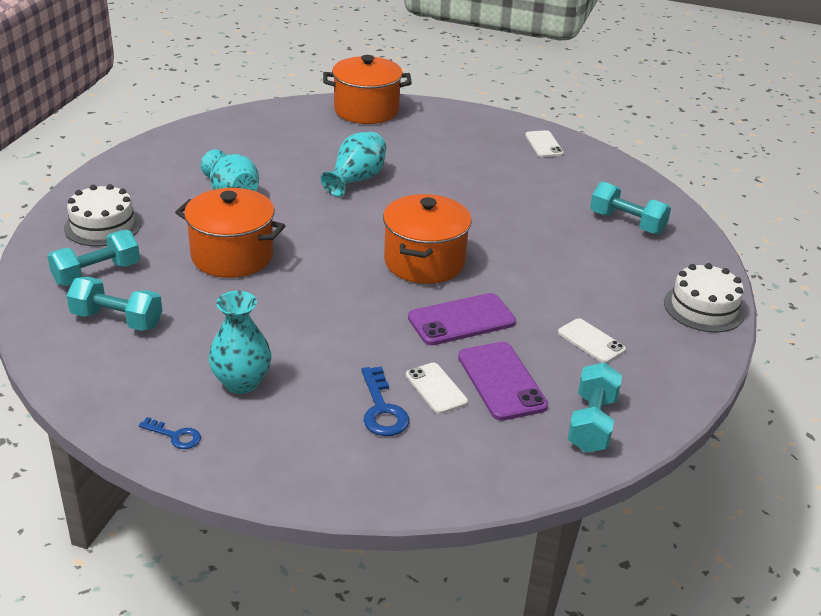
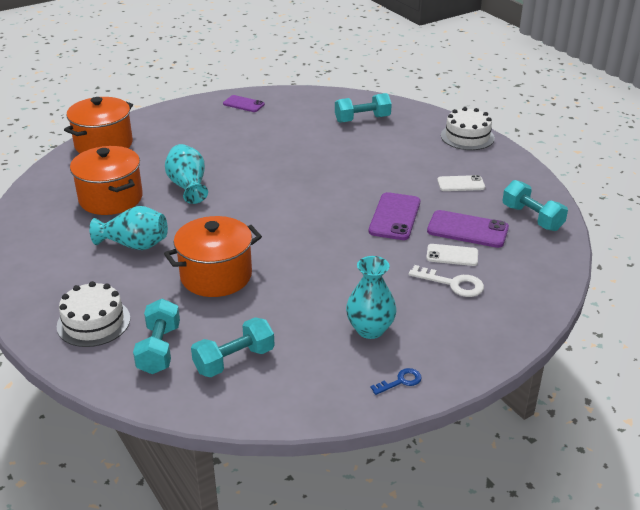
camera: 50 degrees left, 0 degrees up
(382, 409) = (453, 284): blue key -> white key
(424, 262) = (318, 203): orange pot -> orange pot (111, 198)
(544, 144) = (243, 104): white phone -> purple phone

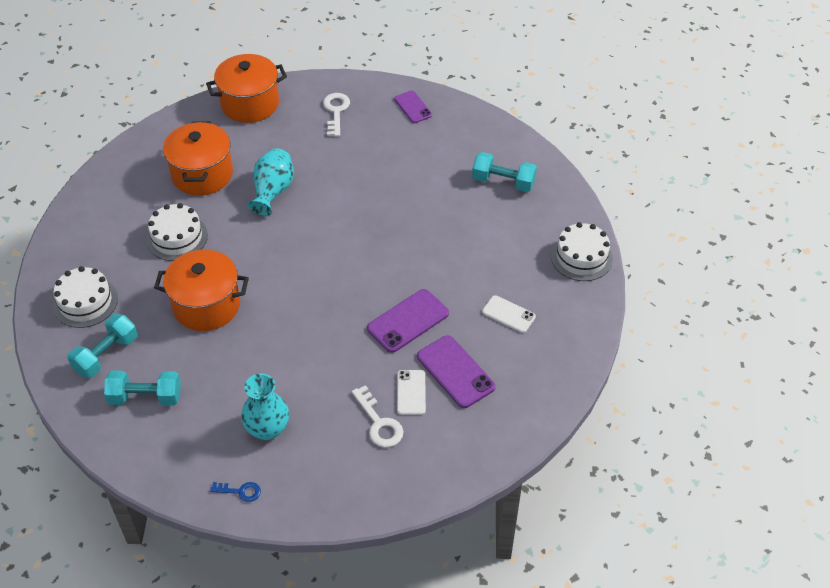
camera: 35 degrees right, 15 degrees up
(134, 245) = (177, 237): turquoise vase -> white cake
(184, 125) = (336, 111): none -> white key
(452, 255) = (411, 392): white phone -> white phone turned 45 degrees clockwise
(532, 218) = (529, 391): turquoise dumbbell -> none

